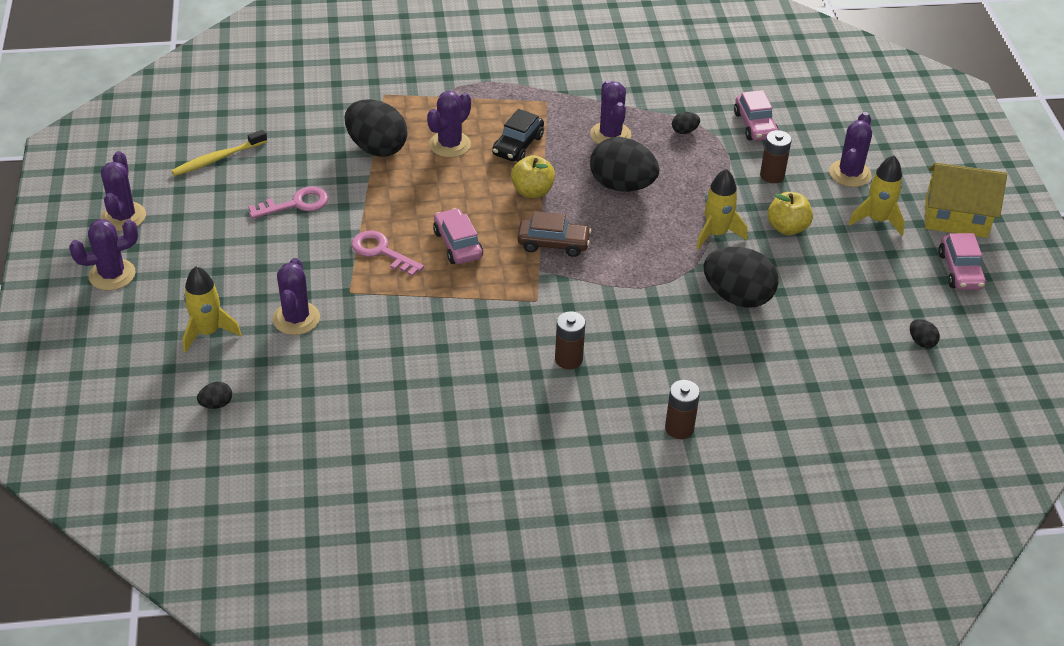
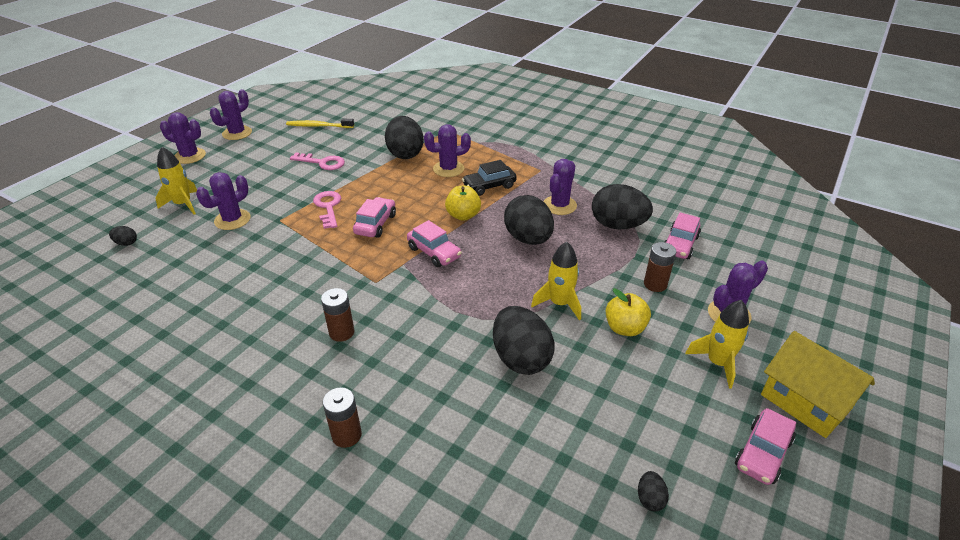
camera: 40 degrees right, 5 degrees down
(553, 244) = (434, 252): brown car -> pink car
(684, 131) = (617, 225): black egg -> black egg, size x2.35

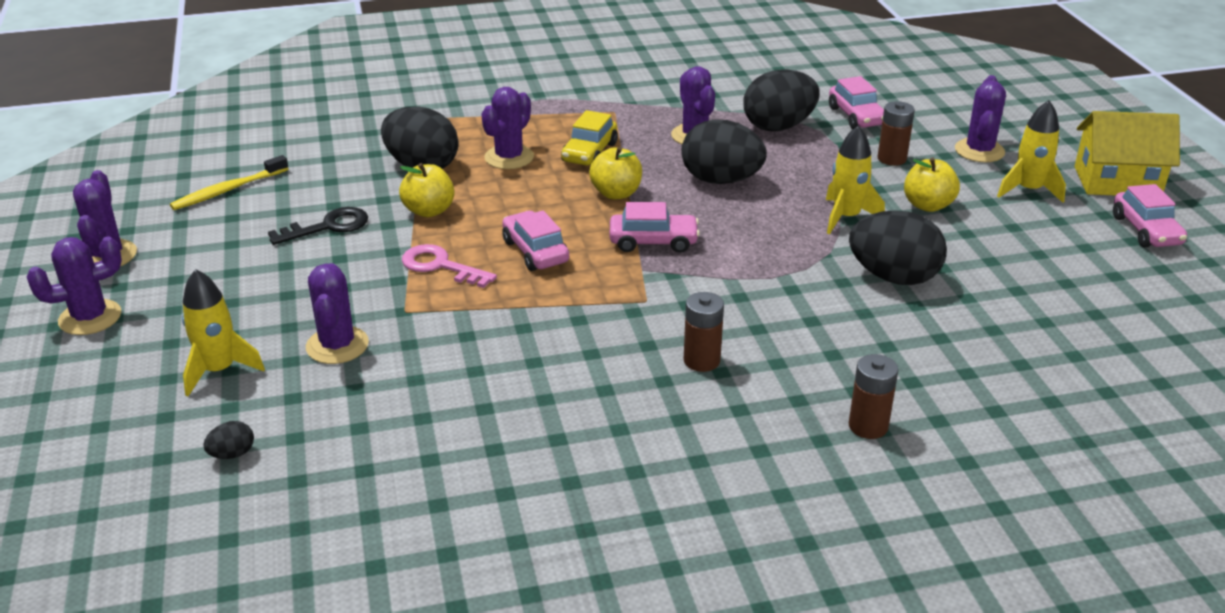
camera: 45 degrees left, 5 degrees down
(322, 163) = (328, 226): pink key -> black key
(370, 177) = (429, 211): none -> yellow apple
(489, 186) = (589, 153): black car -> yellow car
(650, 499) = (1134, 305): black egg -> none

